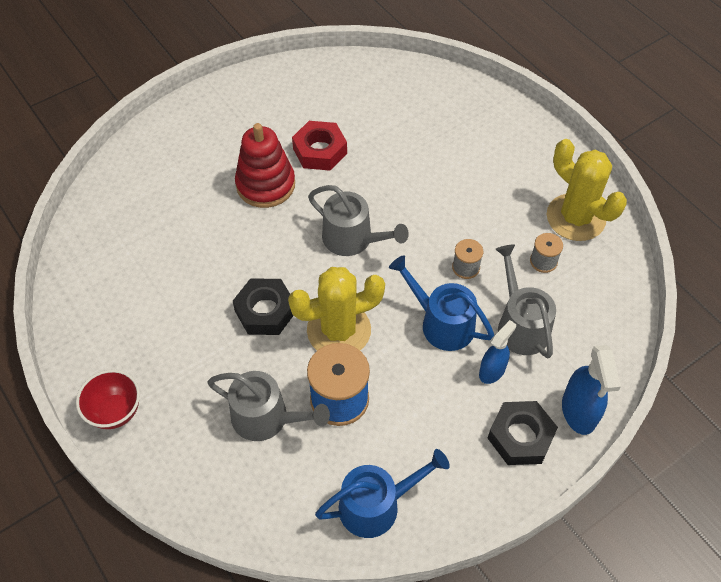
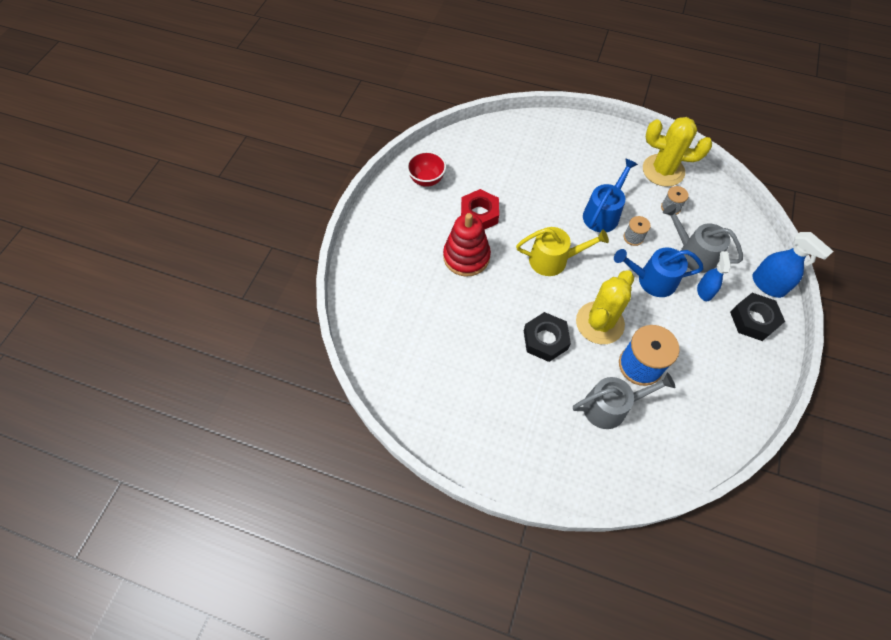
camera: 35 degrees left, 5 degrees up
(115, 411) = (516, 469): red bowl -> red bowl (427, 180)
(352, 239) = (553, 260): grey watering can -> yellow watering can
(376, 505) = (719, 415): blue watering can -> blue watering can (603, 214)

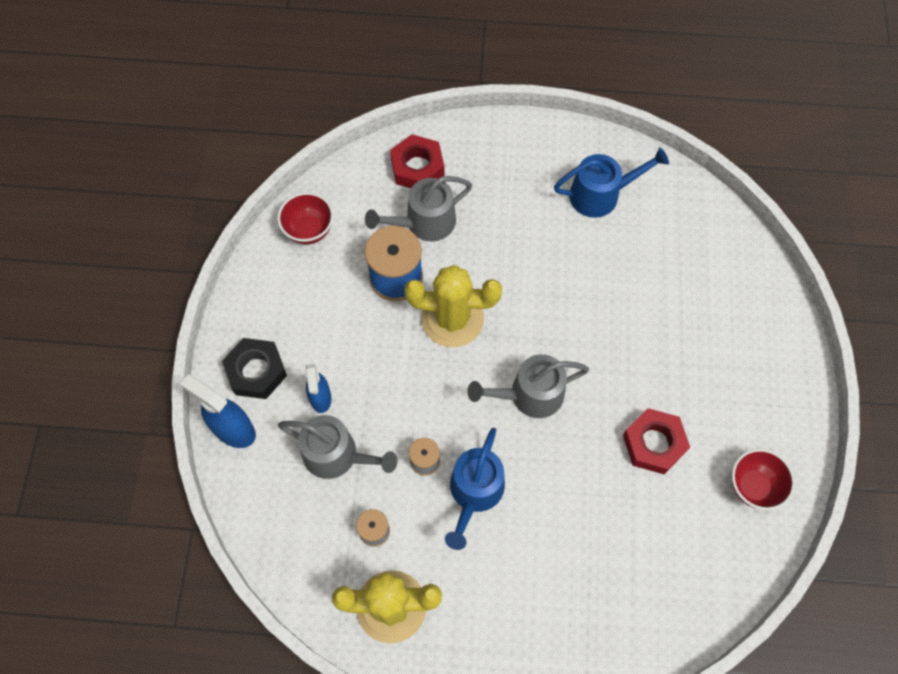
camera: 165 degrees right, 5 degrees up
(466, 257) = (647, 369): red stacking toy -> none
(545, 340) = (514, 281): black nut -> none
(553, 260) = (530, 395): yellow watering can -> grey watering can
(599, 323) = (452, 319): yellow cactus -> yellow cactus turned 75 degrees clockwise
(610, 462) = (417, 167): none -> red nut
(652, 280) = (392, 397): blue watering can -> blue watering can (600, 194)
(712, 424) = (309, 230): none -> red bowl

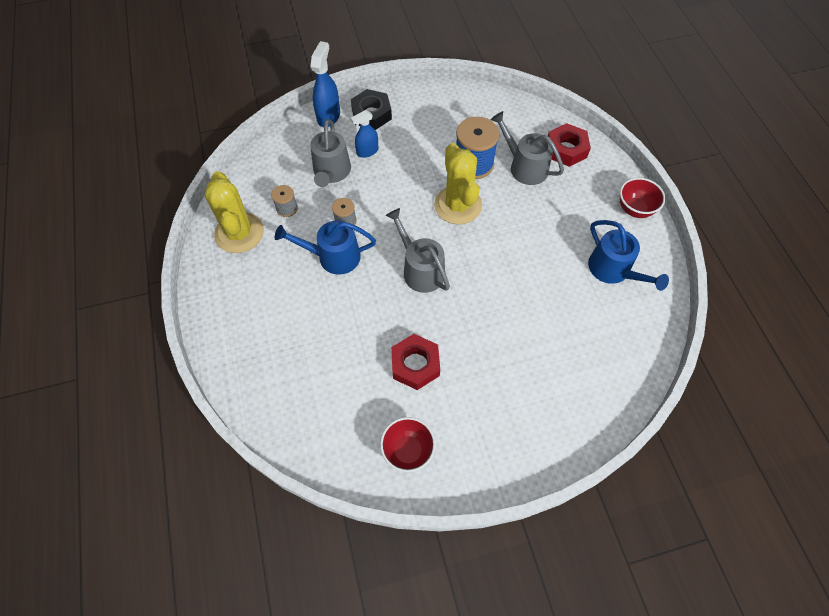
camera: 70 degrees right, 5 degrees down
(309, 230) = (484, 107): red bowl -> red bowl (634, 209)

